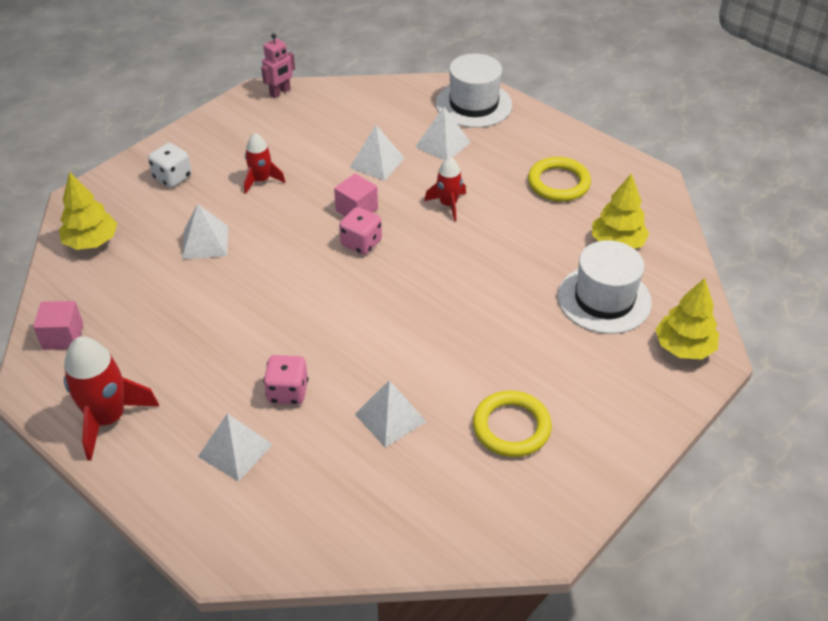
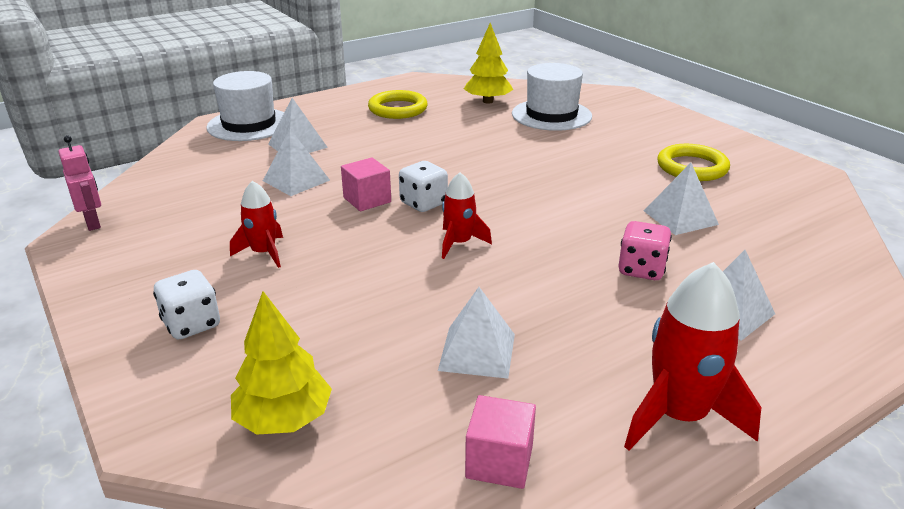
camera: 75 degrees left, 15 degrees down
(205, 242) = (356, 306): white pyramid -> white pyramid (477, 352)
(361, 243) = (423, 203): pink dice -> white dice
(448, 205) = (393, 155): red rocket -> red rocket (459, 243)
(683, 347) = (611, 100): yellow tree -> none

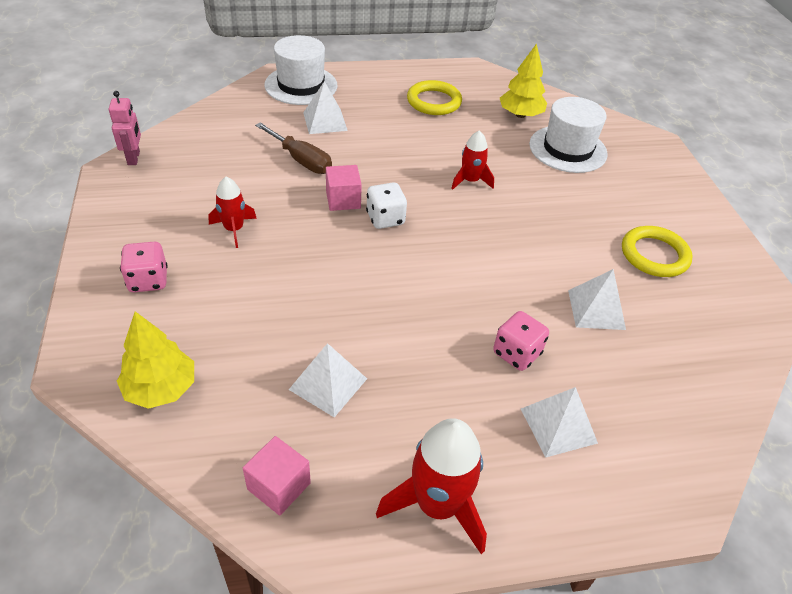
camera: 20 degrees right, 15 degrees up
(191, 324) = (148, 280): white dice -> pink dice
(296, 180) = (301, 160): white pyramid -> brown screwdriver
(459, 243) = (386, 271): red rocket -> red rocket (470, 181)

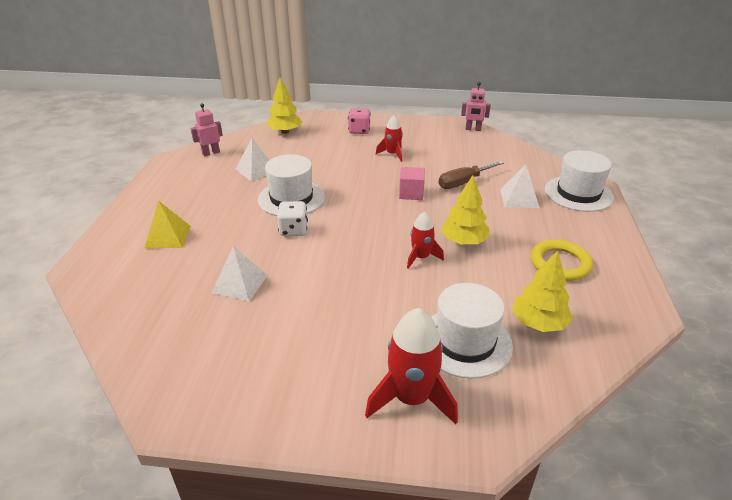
camera: 110 degrees right, 10 degrees down
(279, 486) = (211, 153): pink cube -> pink robot
(385, 219) = (384, 207): white dice -> white dice (293, 230)
(399, 313) = (291, 198): none -> white hat
(427, 155) = (464, 241): none -> yellow tree
(438, 505) = (163, 188): red rocket -> red rocket (411, 398)
(516, 353) = (229, 235): pink dice -> none
(558, 425) = (168, 236): white pyramid -> yellow pyramid
(654, 255) = (276, 346): yellow ring -> none

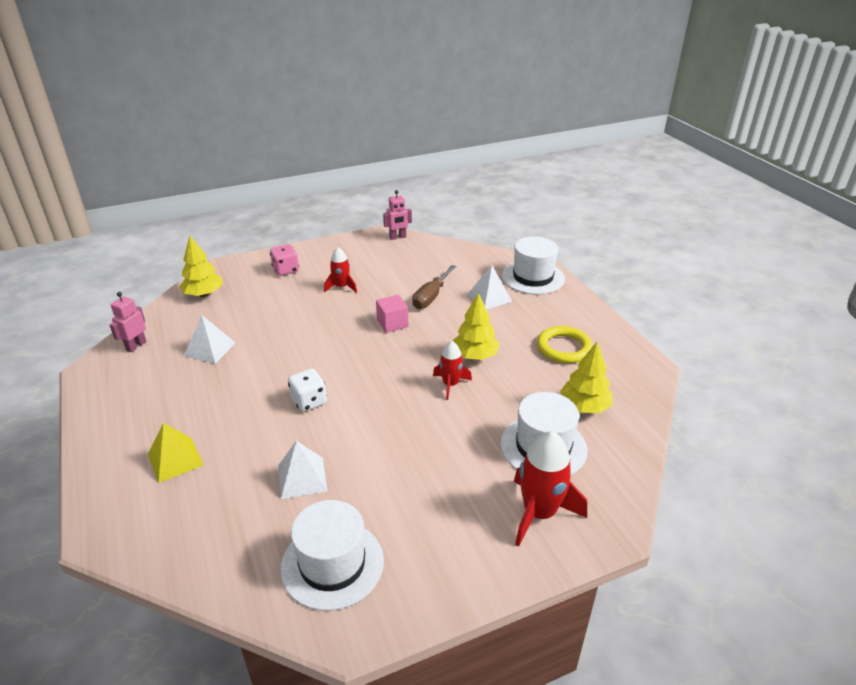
camera: 30 degrees left, 0 degrees up
(291, 198) = (277, 368): white hat -> white hat (332, 564)

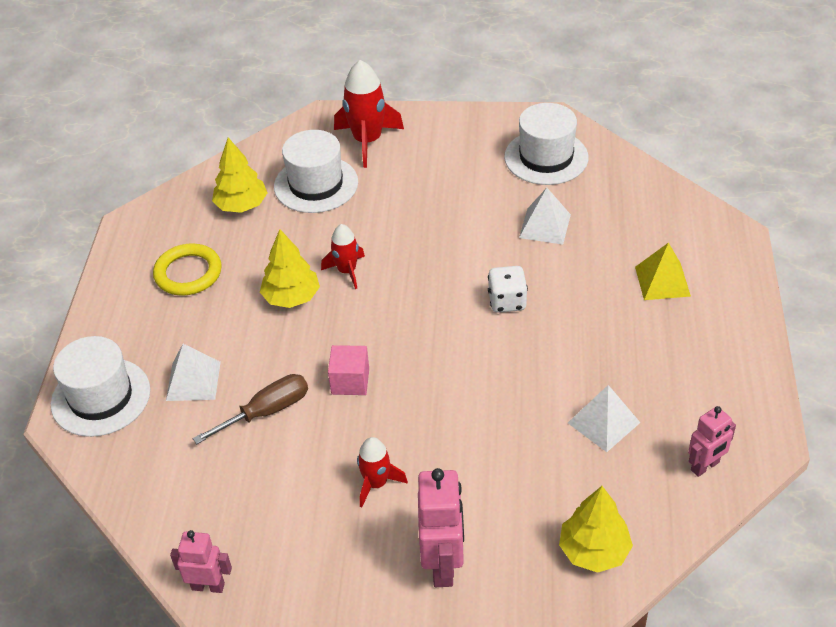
camera: 150 degrees left, 10 degrees up
(286, 270) = (443, 565): pink dice -> pink robot

